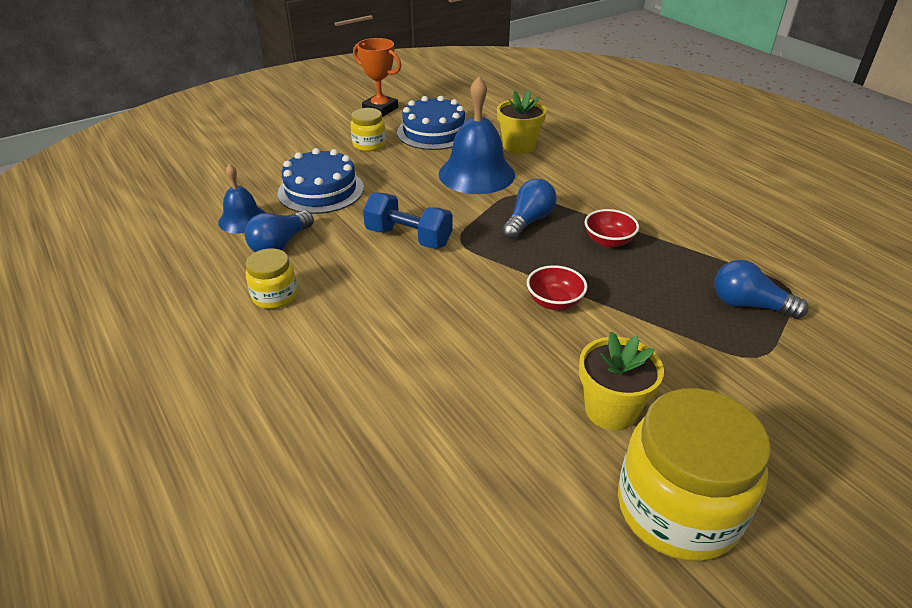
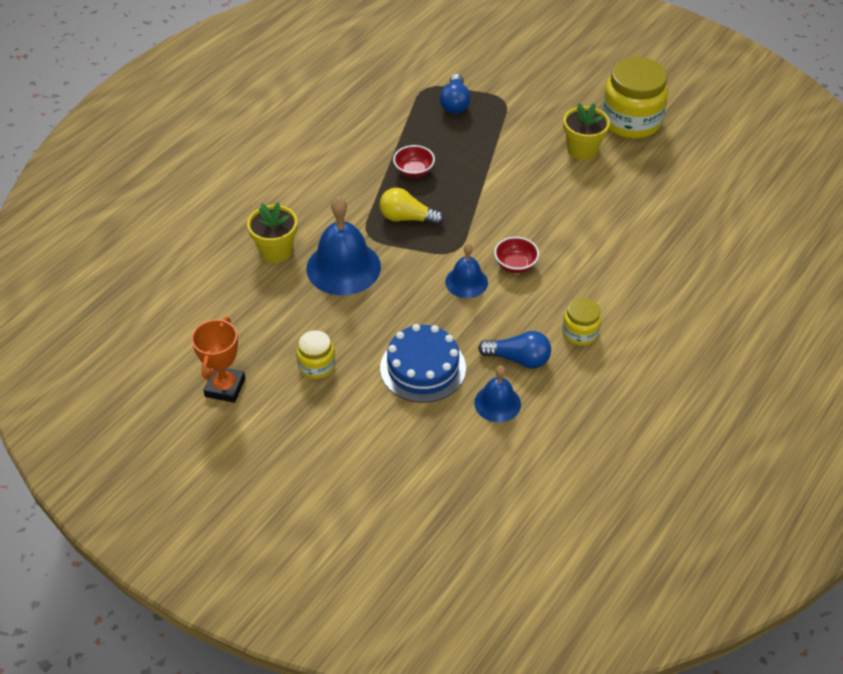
camera: 110 degrees left, 10 degrees up
(408, 237) = (466, 282): blue dumbbell -> blue bell
(434, 132) = (268, 322): blue cake -> none
(528, 221) = (407, 218): blue light bulb -> yellow light bulb
(554, 302) = (501, 187): red bowl -> red bowl (515, 265)

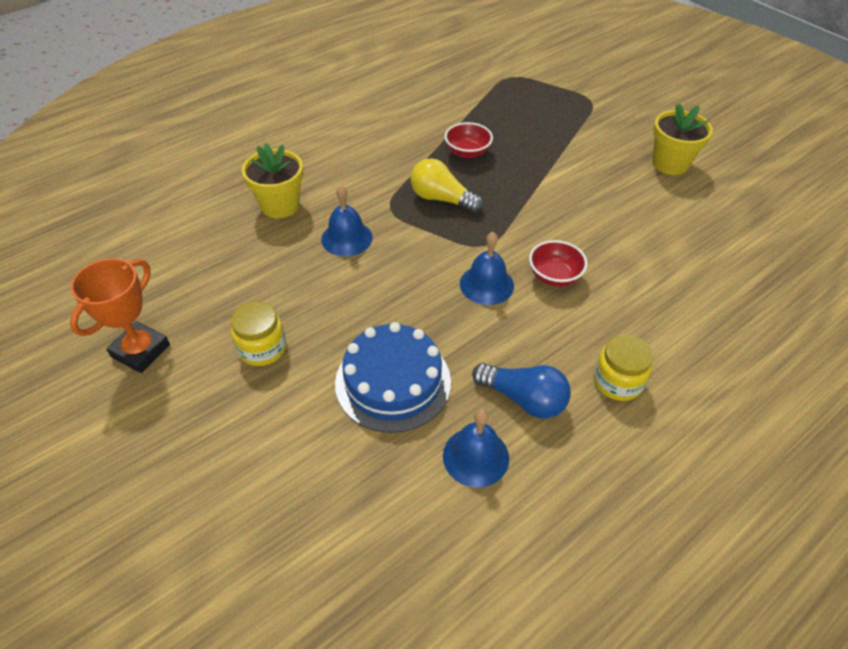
camera: 15 degrees right, 0 degrees up
(343, 267) = (347, 238): blue bell -> blue bell, size x0.57
(455, 103) = (536, 95): blue light bulb -> none
(631, 121) = (735, 144): yellow jar -> none

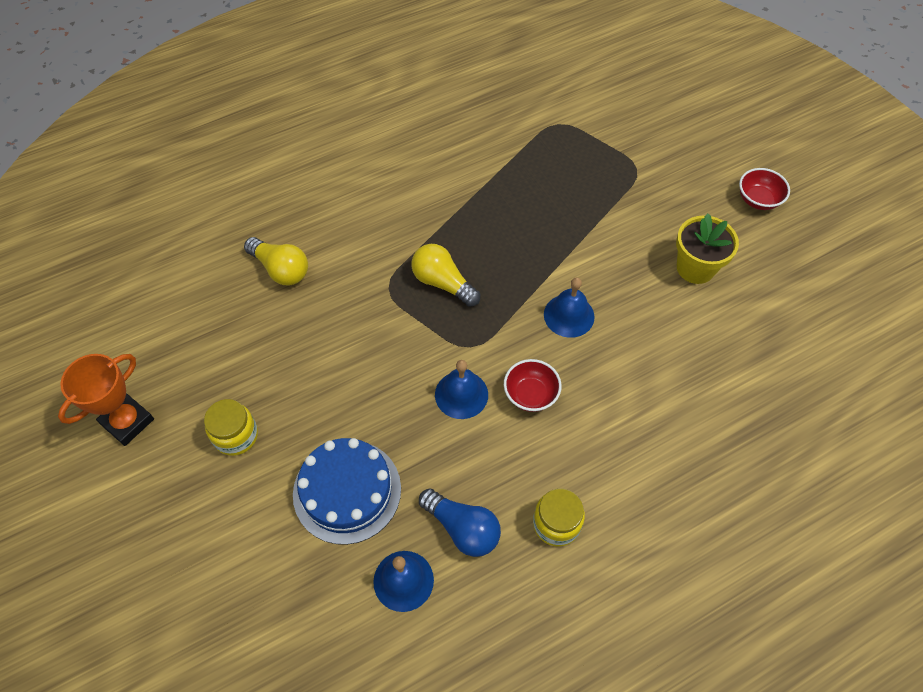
camera: 10 degrees right, 10 degrees up
(280, 205) = (281, 269): yellow flower pot -> yellow light bulb
(347, 238) = (338, 319): blue bell -> blue bell (569, 315)
(467, 152) = (484, 225): red bowl -> red bowl (758, 200)

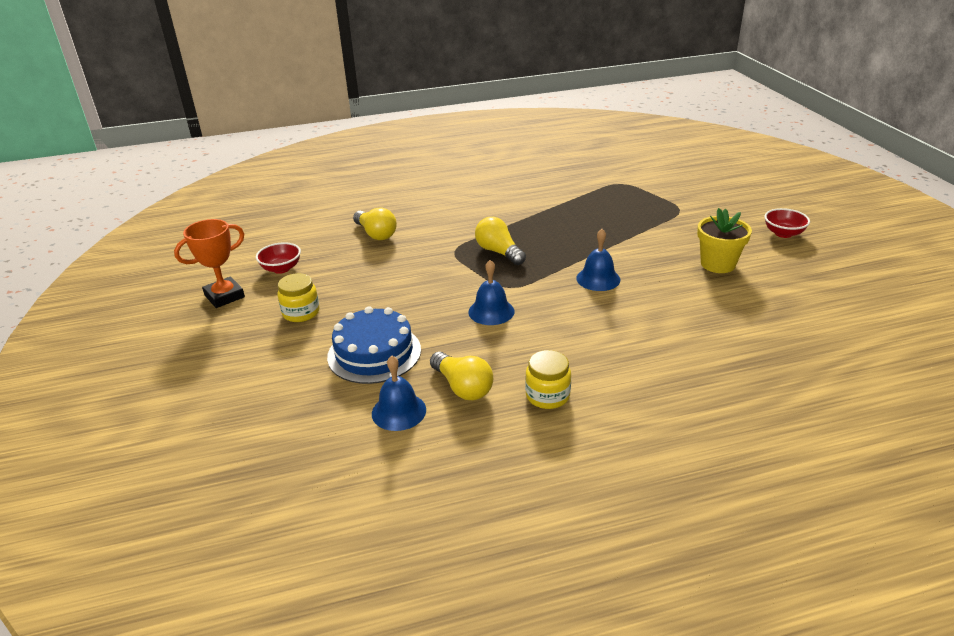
camera: 15 degrees right, 25 degrees down
(462, 528) = (462, 387): blue light bulb -> yellow light bulb
(530, 394) = (550, 318): red bowl -> red bowl (281, 268)

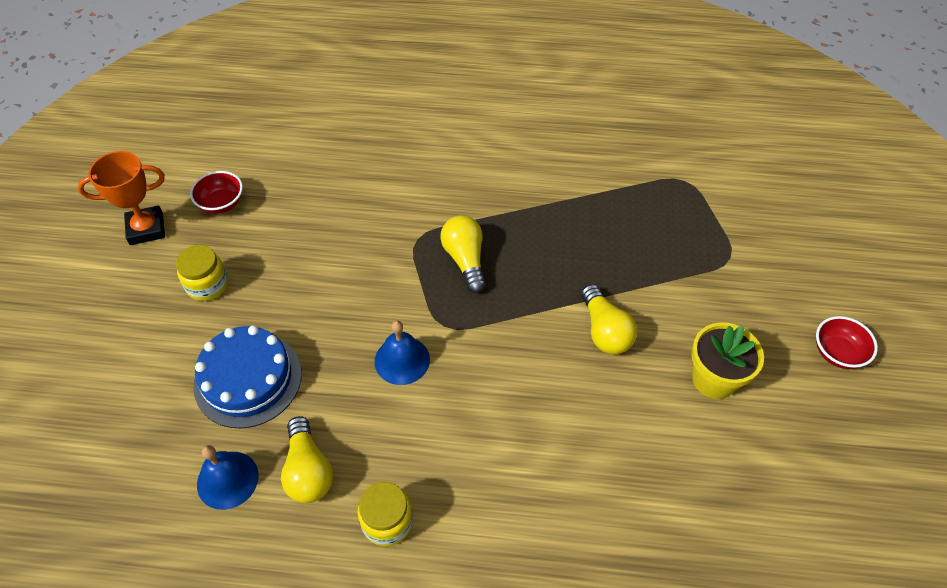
camera: 20 degrees right, 20 degrees up
(376, 234) = (347, 178): yellow light bulb -> yellow light bulb (604, 331)
(598, 279) = (552, 350): blue bell -> none

